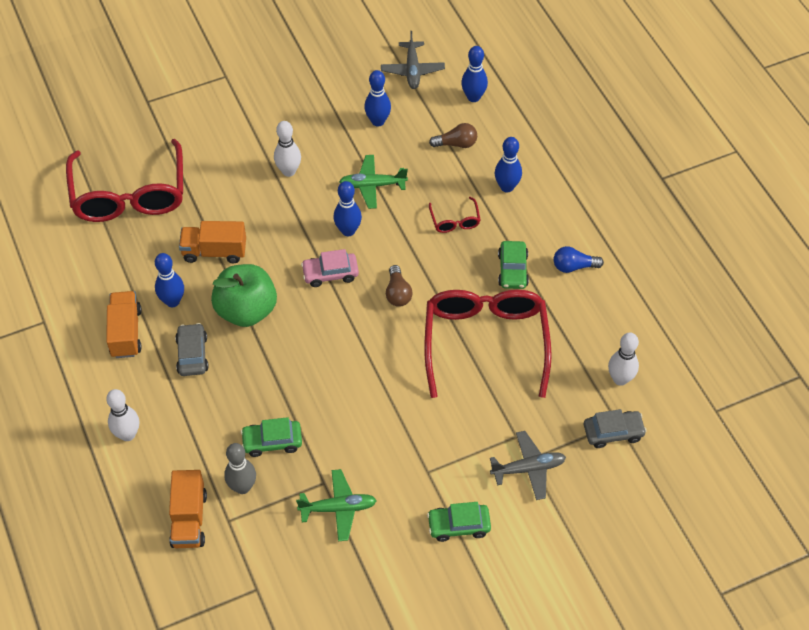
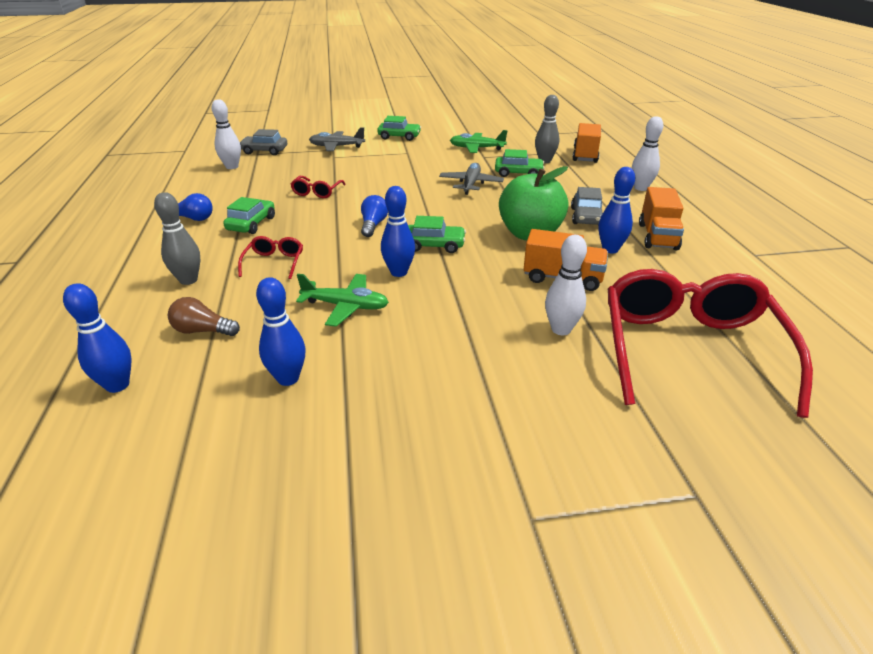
camera: 165 degrees left, 20 degrees down
(289, 171) = (450, 339): white bowling pin -> white bowling pin (561, 329)
(330, 274) = (434, 245): pink car -> green car
(397, 293) = (373, 225): brown light bulb -> blue light bulb
(412, 70) = (168, 451): grey plane -> grey plane (470, 184)
(485, 342) = (317, 192): red glasses -> red glasses, size x0.41
(507, 187) = (188, 280): blue bowling pin -> grey bowling pin

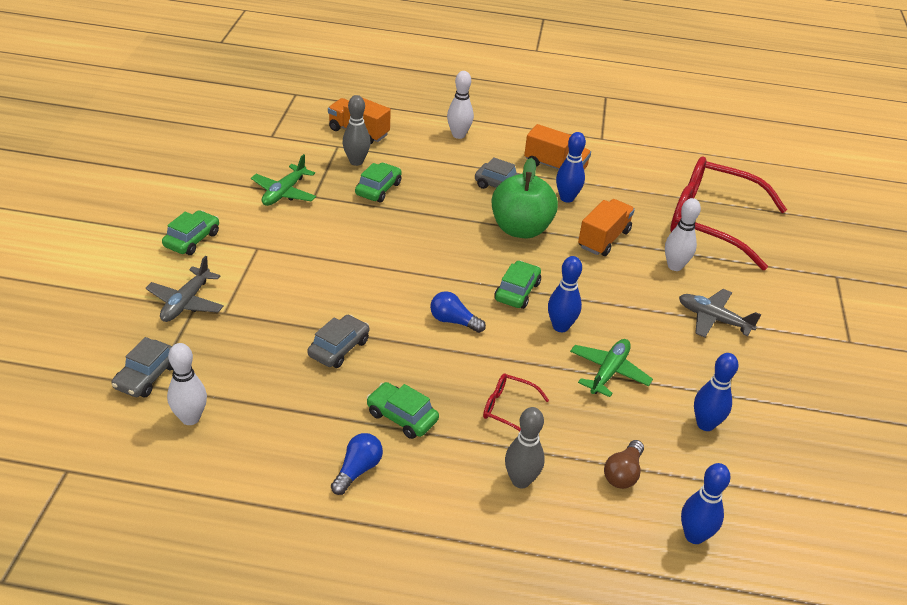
camera: 75 degrees left, 5 degrees up
(317, 192) = (339, 348): red glasses -> grey car
(470, 184) = (387, 228): grey plane -> grey plane (713, 319)

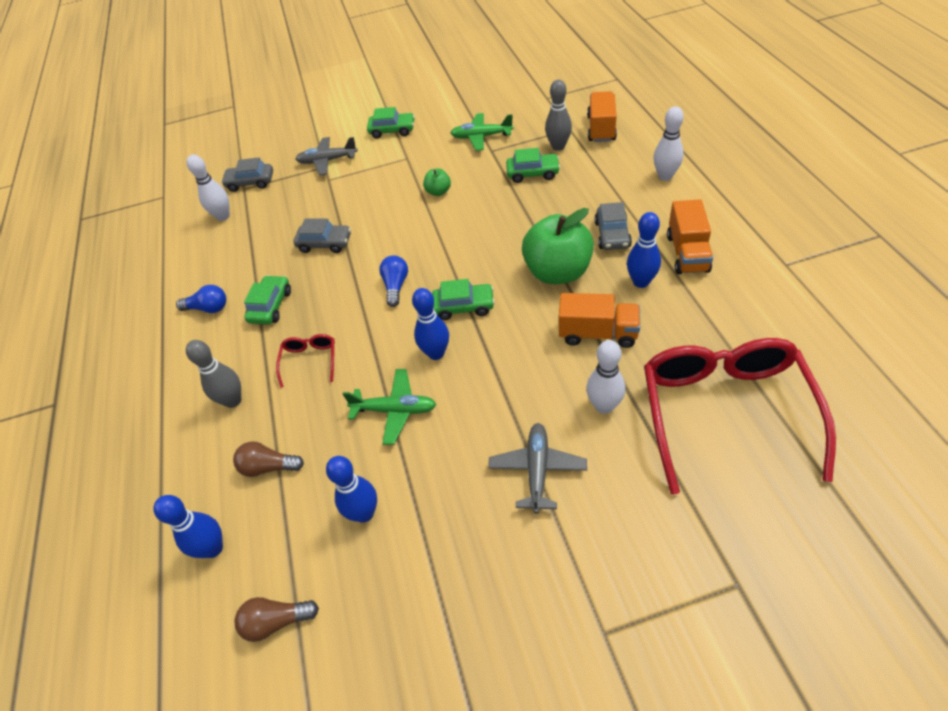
camera: 75 degrees right, 10 degrees up
(341, 248) = (438, 192): none -> green apple
(783, 507) = (276, 621): none -> brown light bulb

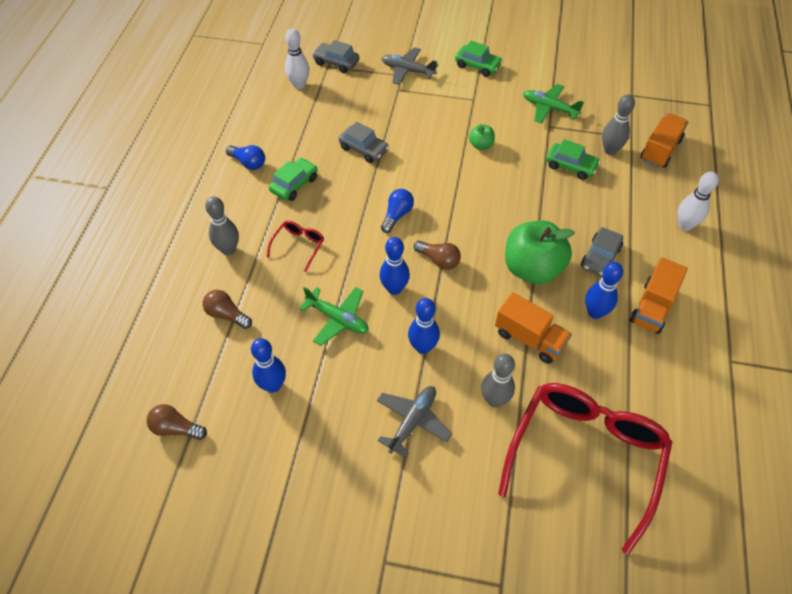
camera: 20 degrees right, 5 degrees up
(213, 548) = (161, 354): blue bowling pin -> blue bowling pin (423, 347)
(463, 306) = (439, 260): green car -> brown light bulb
(604, 406) = (494, 400): white bowling pin -> grey bowling pin

